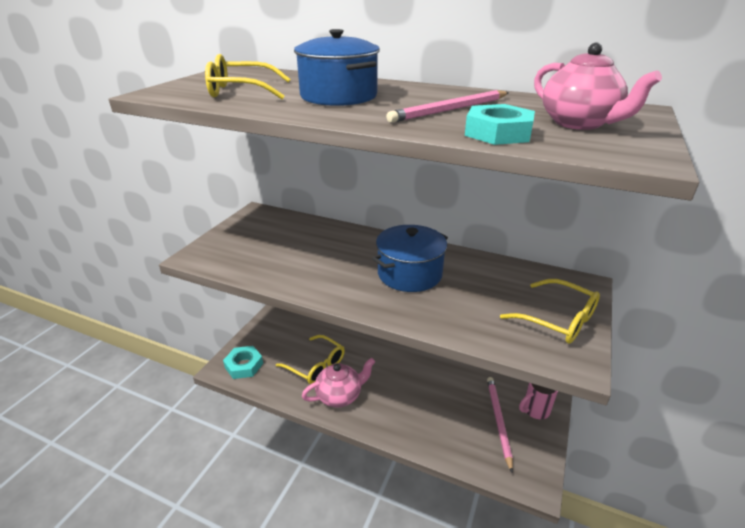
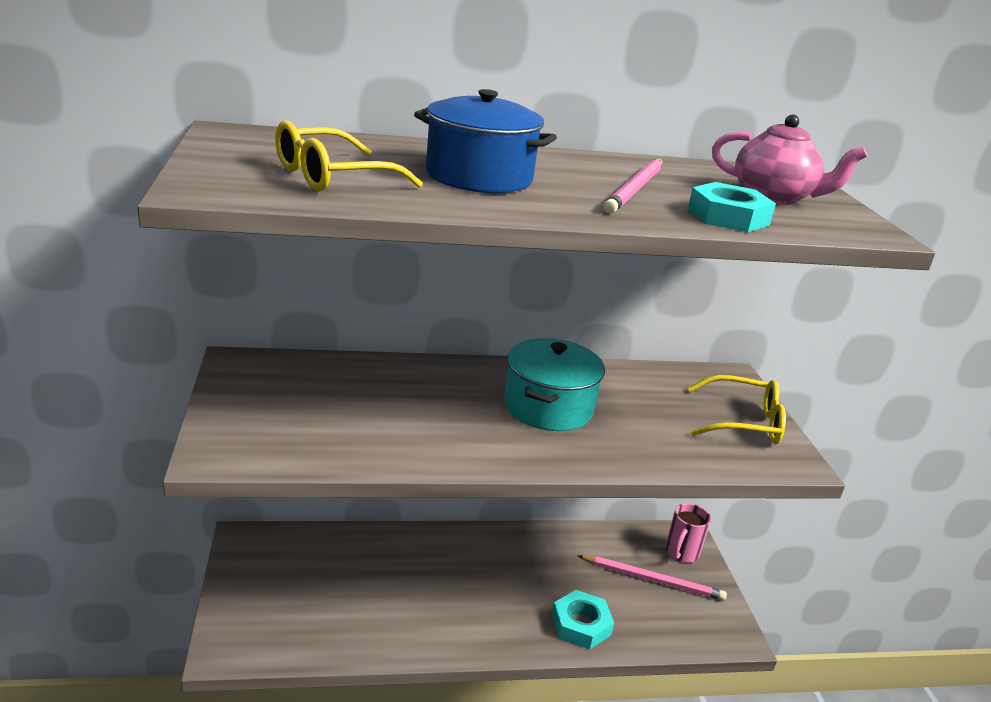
camera: 35 degrees left, 5 degrees down
(244, 365) = (260, 630): turquoise nut -> turquoise nut (581, 625)
(316, 365) = (376, 592): yellow glasses -> none
(340, 395) = (443, 621): pink teapot -> none
(409, 274) = (548, 407): blue pot -> turquoise pot
(498, 421) = (653, 580): pink pencil -> pink pencil turned 135 degrees clockwise

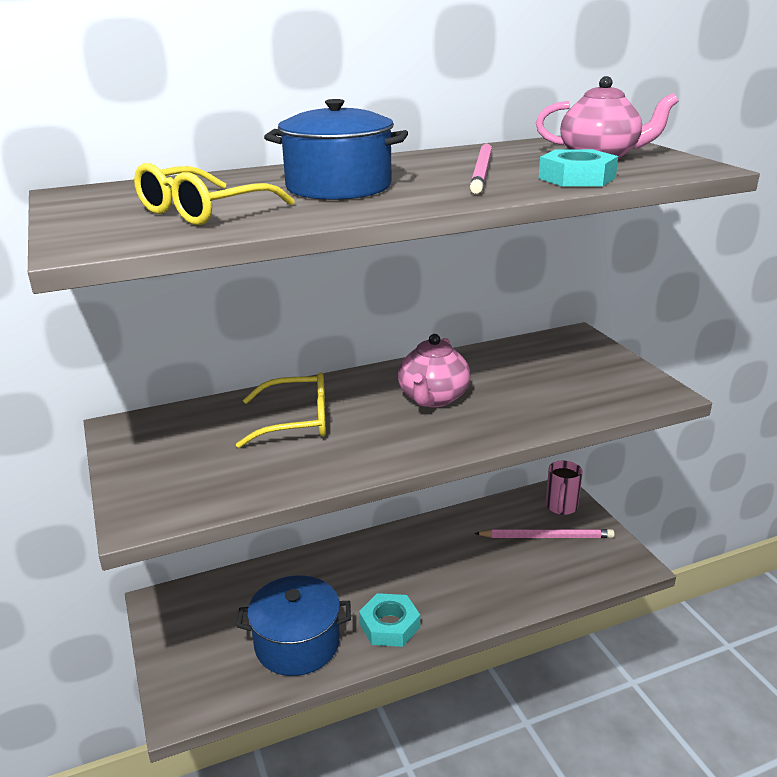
camera: 10 degrees left, 0 degrees up
(358, 618) = (297, 644): none -> blue pot
(548, 407) = (433, 398): turquoise pot -> pink teapot
(581, 625) = (501, 592): turquoise nut -> turquoise nut (389, 625)
(743, 422) = (604, 371): yellow glasses -> yellow glasses (296, 421)

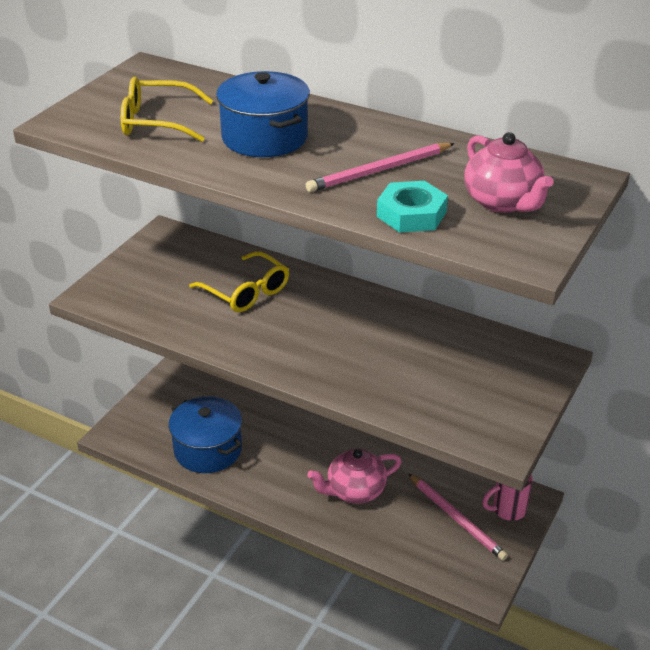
camera: 50 degrees right, 10 degrees up
(389, 625) = (267, 483): turquoise nut -> none
(433, 398) = (347, 333): pink teapot -> pink teapot (355, 491)

